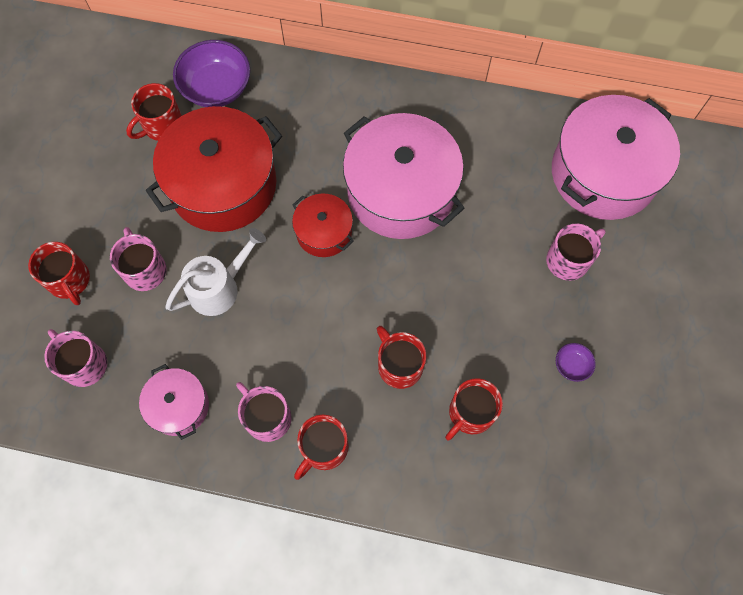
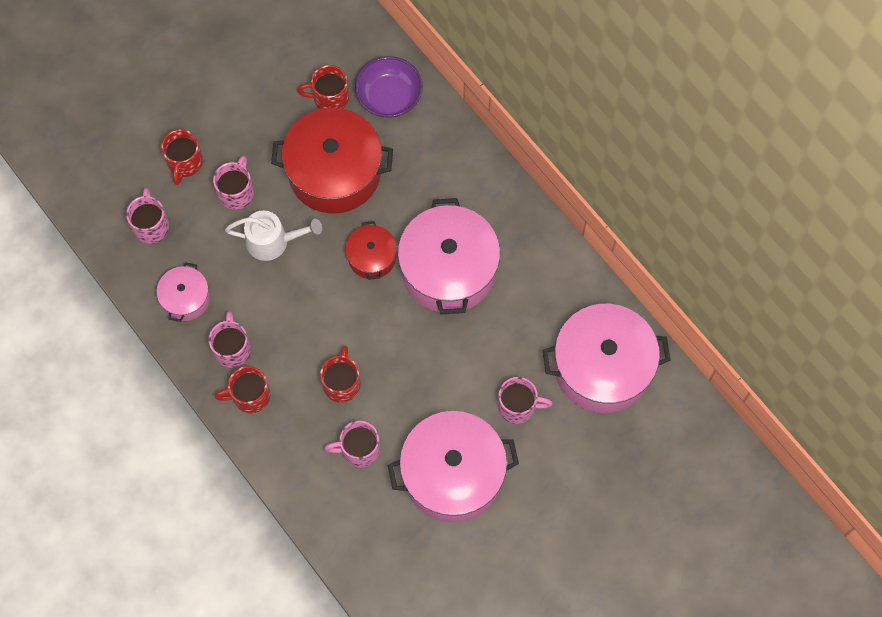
camera: 40 degrees right, 0 degrees up
(470, 413) = (359, 449): red mug -> pink mug
(572, 365) = (452, 474): purple bowl -> pink pot

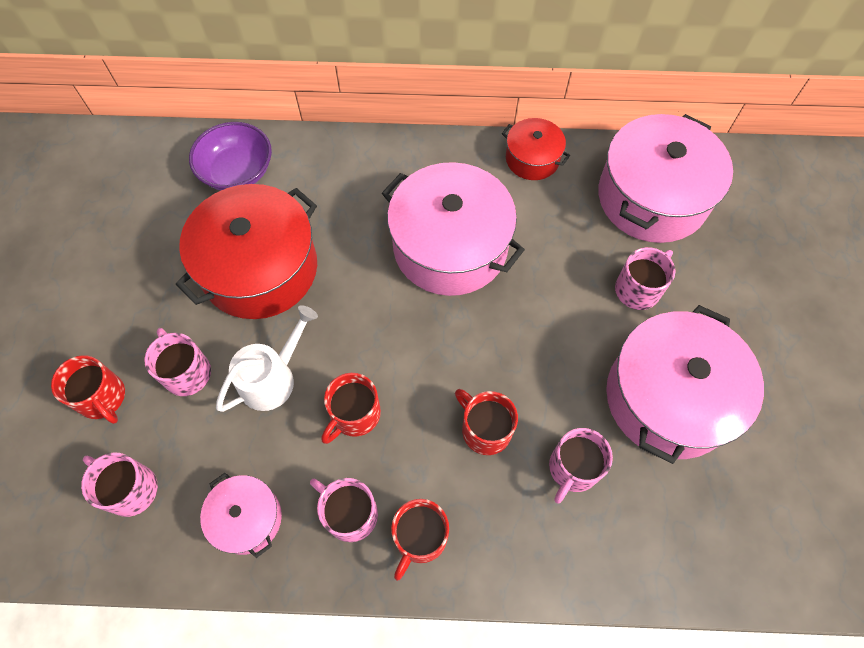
camera: 50 degrees left, 5 degrees down
(329, 97) = (184, 218): red mug -> red mug (354, 415)
(372, 257) = (377, 301): red pot -> red pot (532, 159)

